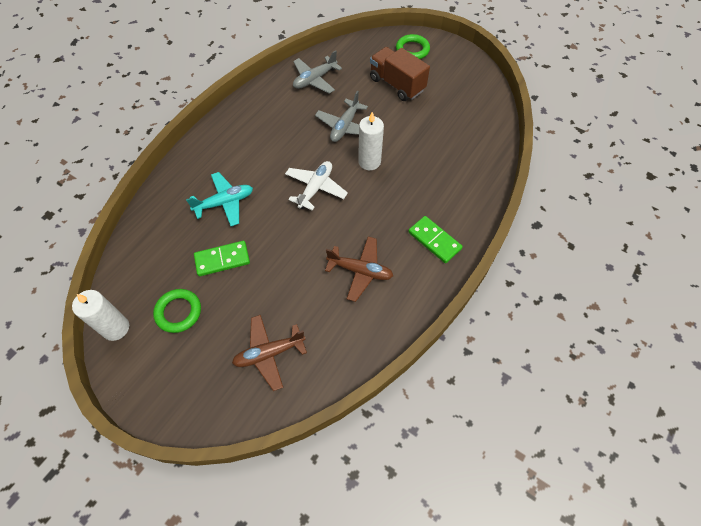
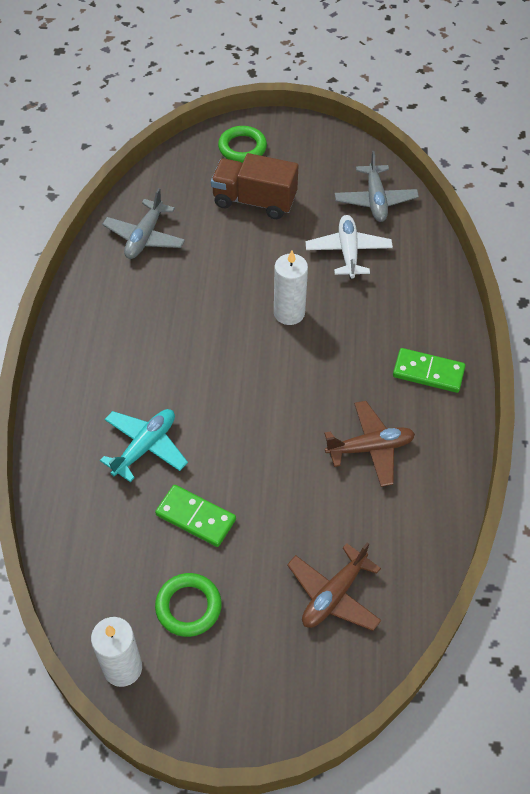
camera: 30 degrees left, 5 degrees down
(222, 260) = (195, 517): green domino -> green domino turned 75 degrees clockwise
(315, 188) = (247, 375): white plane -> white plane (348, 252)
(345, 126) = (227, 282): grey plane -> grey plane (375, 200)

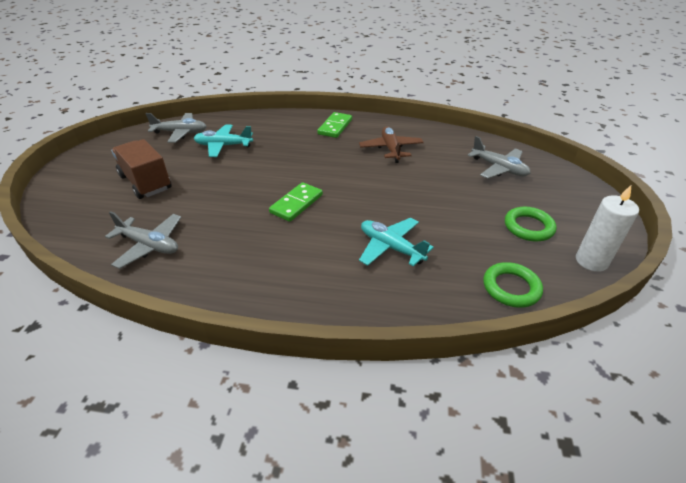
camera: 85 degrees left, 15 degrees down
(195, 517) = (453, 222): green domino -> green domino (296, 204)
(242, 147) = (77, 186): green ring -> green ring (511, 288)
(254, 201) = (145, 182): brown truck -> brown truck turned 120 degrees clockwise
(289, 313) = (271, 172): white candle -> none
(334, 595) = (499, 168): brown plane -> grey plane
(348, 252) = (223, 146): white plane -> turquoise plane

